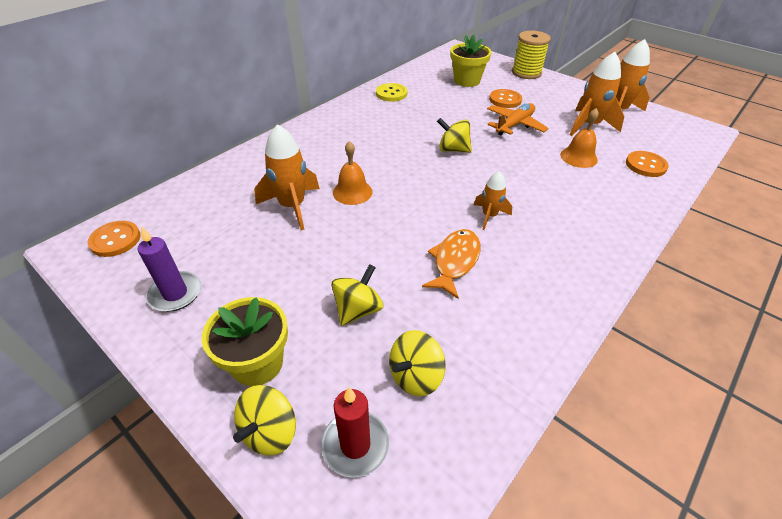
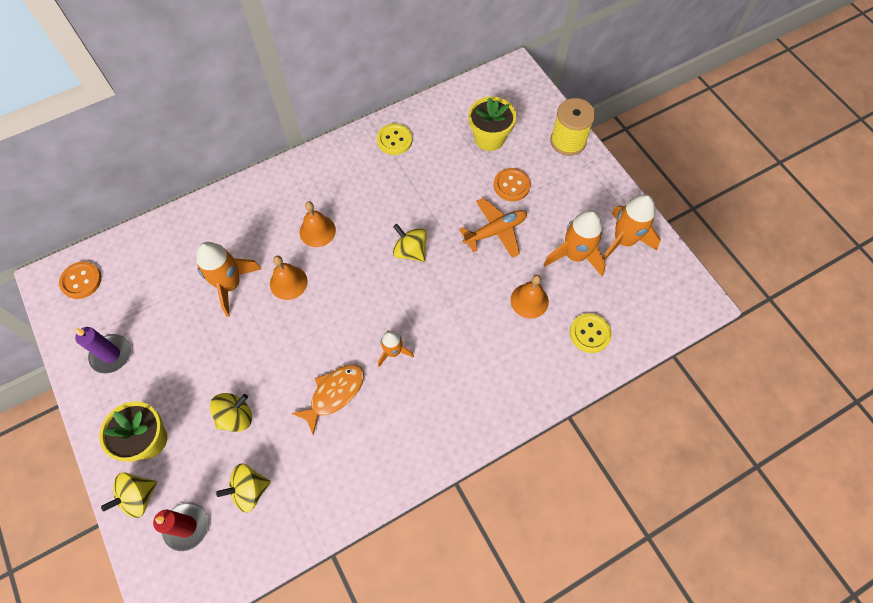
camera: 20 degrees right, 20 degrees up
(359, 154) = (317, 231): none -> orange bell
(645, 165) = (590, 333): orange button -> yellow button

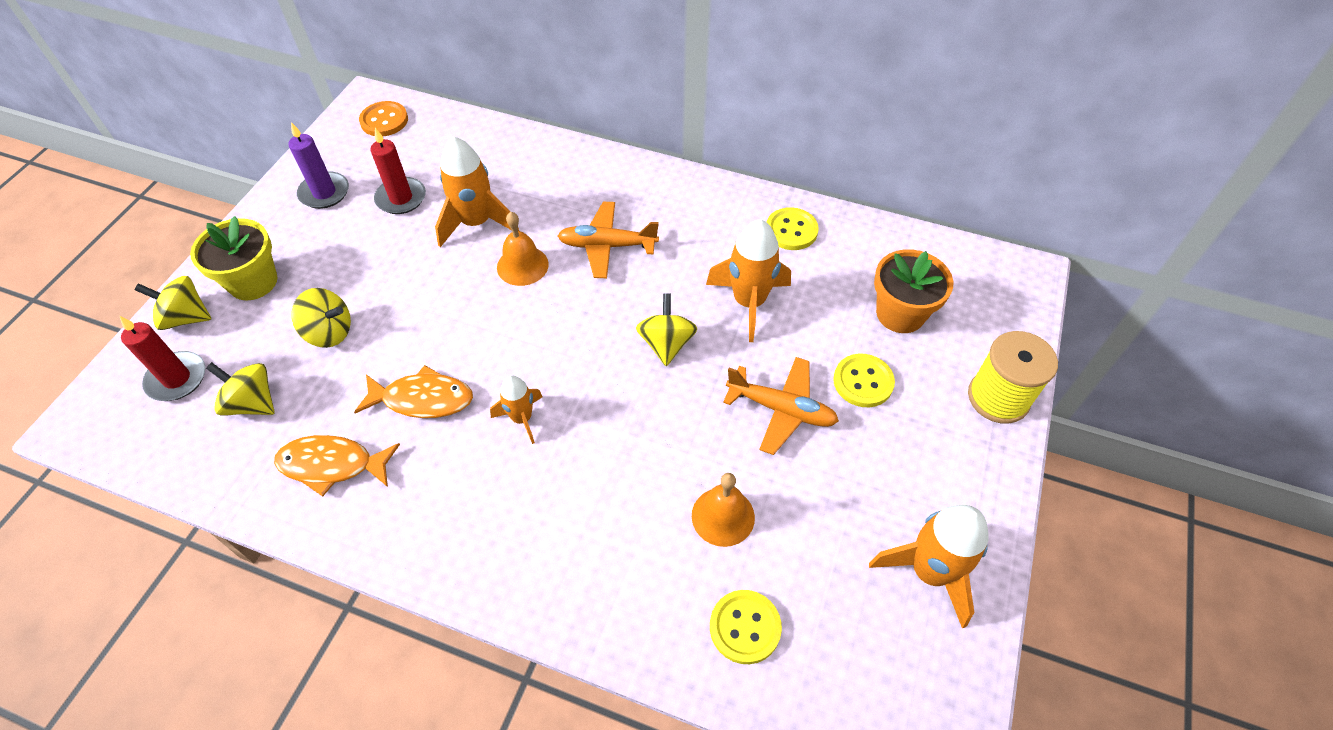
camera: 50 degrees right, 10 degrees down
(165, 313) = (401, 198): none -> red candle
(317, 231) = (607, 246): orange bell -> orange plane
(336, 468) = (332, 465): none -> orange fish
(489, 138) = (900, 314): yellow flower pot -> orange flower pot
(511, 185) = (863, 382): orange button -> yellow button
(575, 255) = (842, 525): orange rocket -> orange rocket (749, 302)

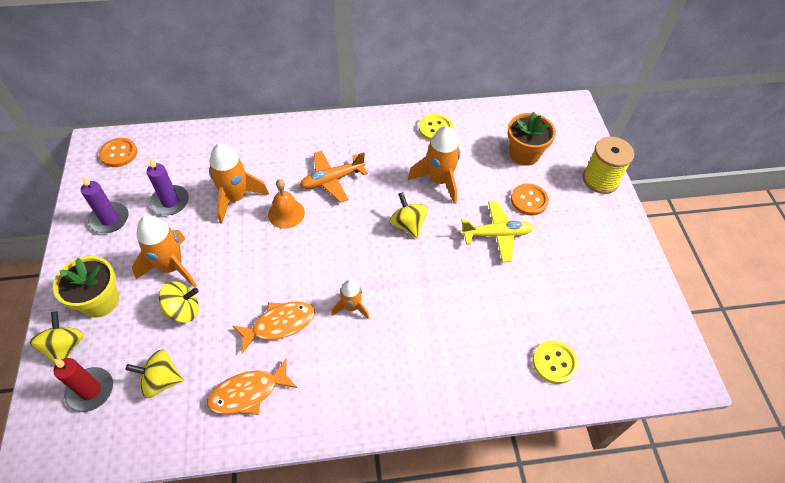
camera: 30 degrees left, 0 degrees up
(186, 317) = (65, 347): yellow spinning top -> yellow spinning top turned 105 degrees clockwise
(401, 198) = (170, 202): red candle -> purple candle
(723, 516) = (504, 309): orange bell -> none
(781, 409) = (496, 235): orange plane -> yellow plane
(863, 382) = (529, 200): yellow button -> orange button
(929, 572) = (624, 287): orange rocket -> orange rocket (171, 267)

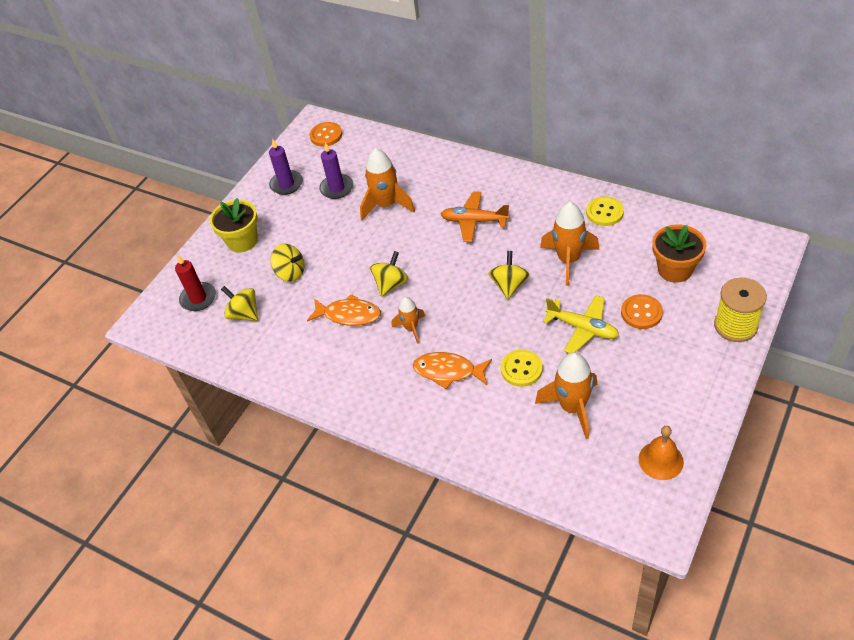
camera: 45 degrees right, 5 degrees down
(65, 347) = (202, 262): yellow spinning top -> yellow spinning top (391, 284)
(171, 267) = (304, 238): orange rocket -> orange rocket (572, 407)
(248, 393) = (293, 351): orange fish -> orange fish (448, 371)
(286, 213) = (416, 233): orange bell -> orange bell (661, 460)
(554, 363) = (543, 453): yellow button -> yellow button (521, 369)

